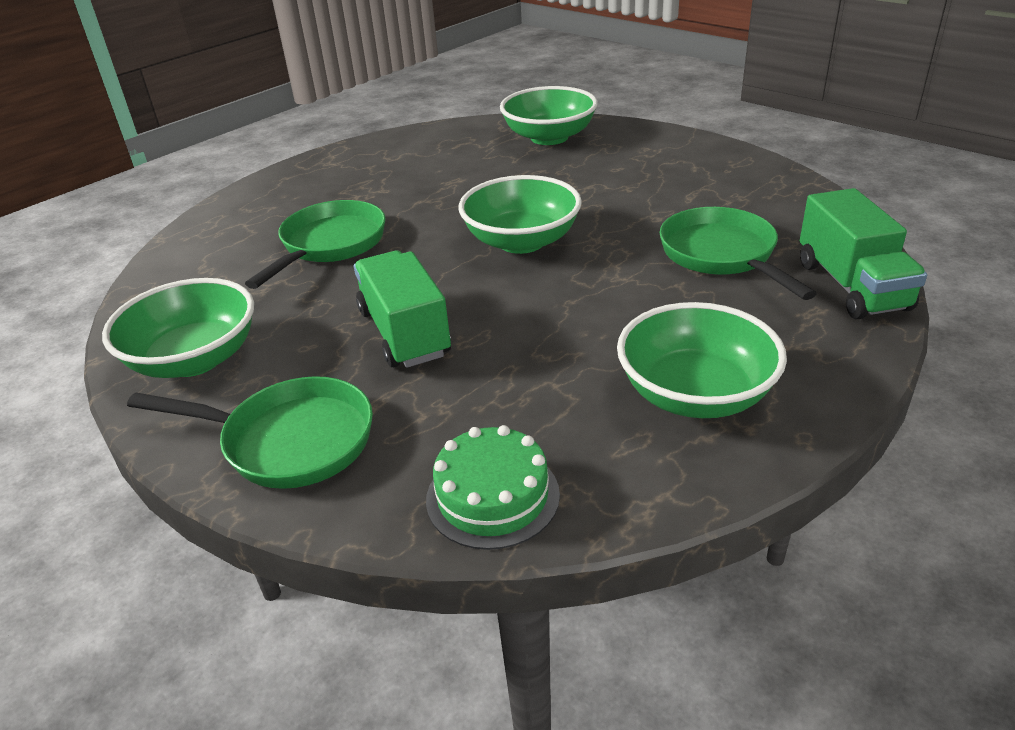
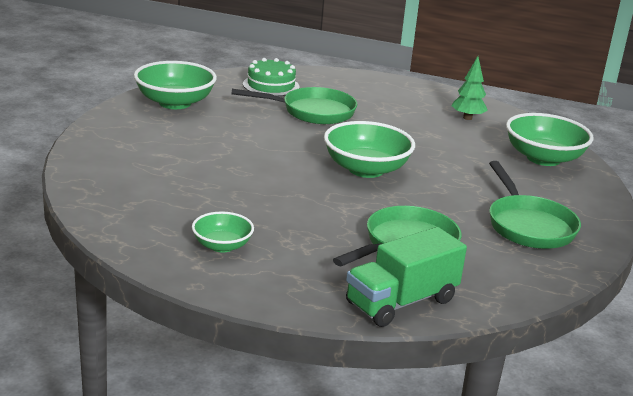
camera: 60 degrees right, 10 degrees down
(289, 441) = (121, 139): green pan -> green pan (528, 225)
(404, 333) = (232, 150): green truck -> none
(425, 153) = (467, 118): none -> green tree
(492, 496) = (102, 196): green cake -> green cake (271, 85)
(695, 394) = (222, 246): green bowl -> green bowl, size x0.57

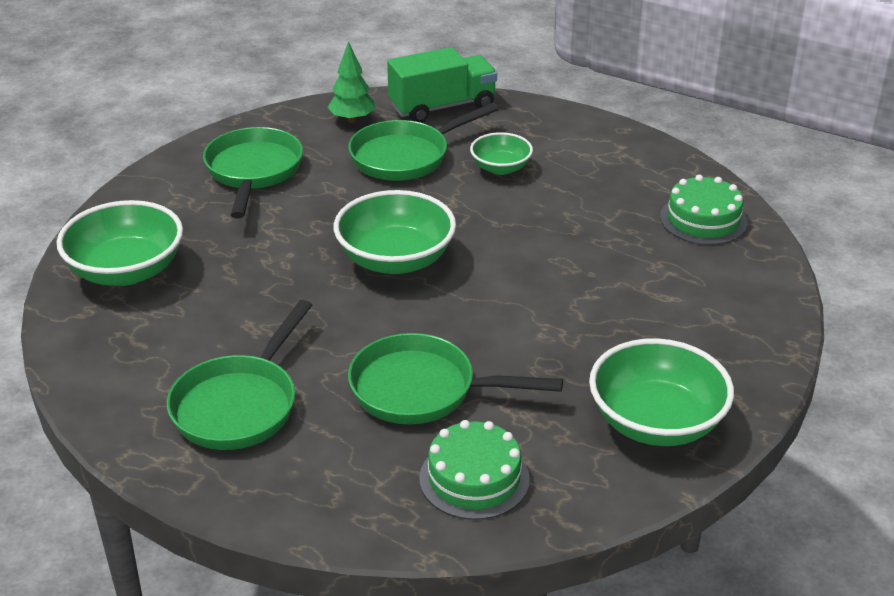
camera: 165 degrees left, 10 degrees up
(124, 203) = (703, 220): none -> green cake
(222, 246) = (595, 165): green bowl -> green bowl (500, 168)
(409, 105) = (239, 405): none -> green pan
(467, 118) = (161, 367): green tree -> green tree (352, 119)

